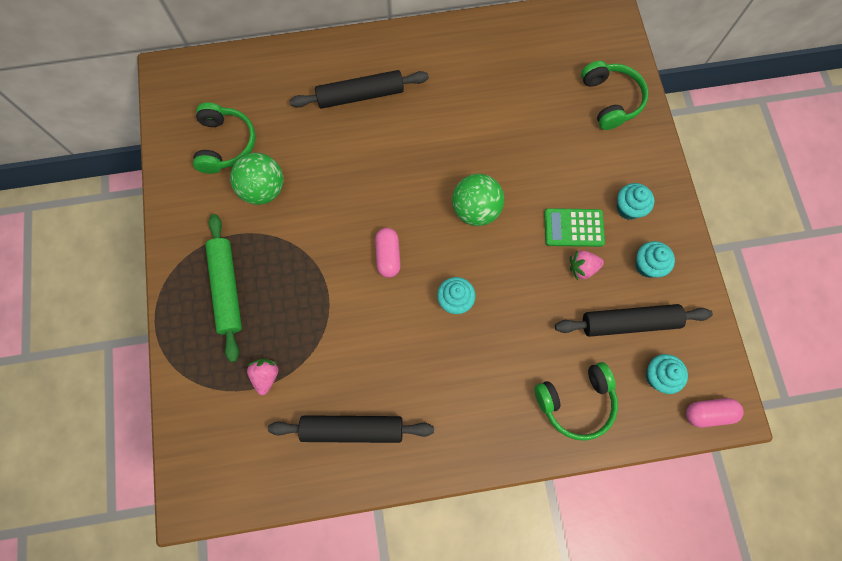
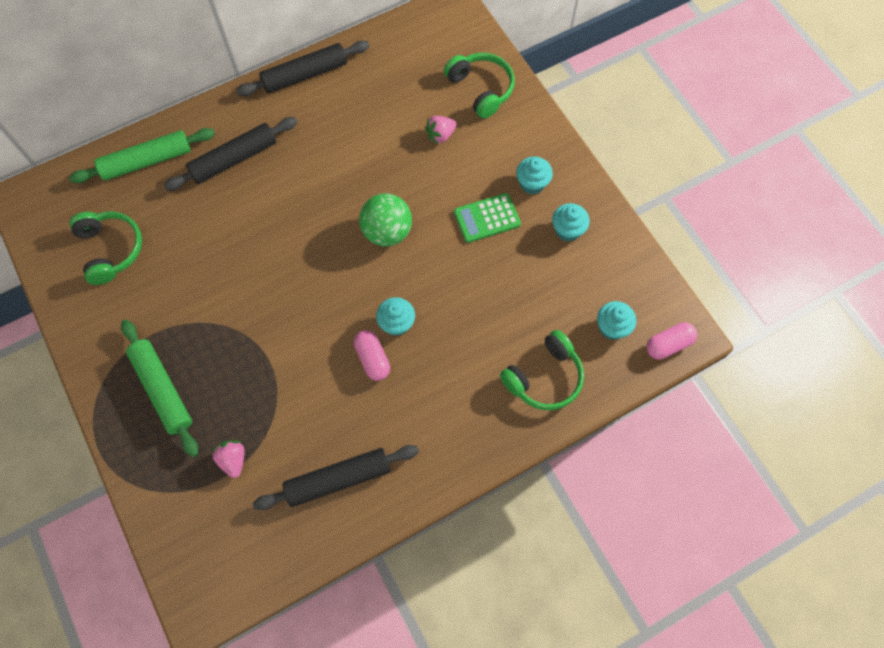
camera: 20 degrees left, 5 degrees down
(263, 189) = (166, 281): green ball -> none
(283, 72) = (147, 161): none -> green rolling pin
(388, 256) = (316, 303): pink capsule -> pink capsule (372, 359)
(582, 268) = (508, 252): pink strawberry -> pink strawberry (440, 135)
(629, 322) = (568, 288): black rolling pin -> black rolling pin (305, 75)

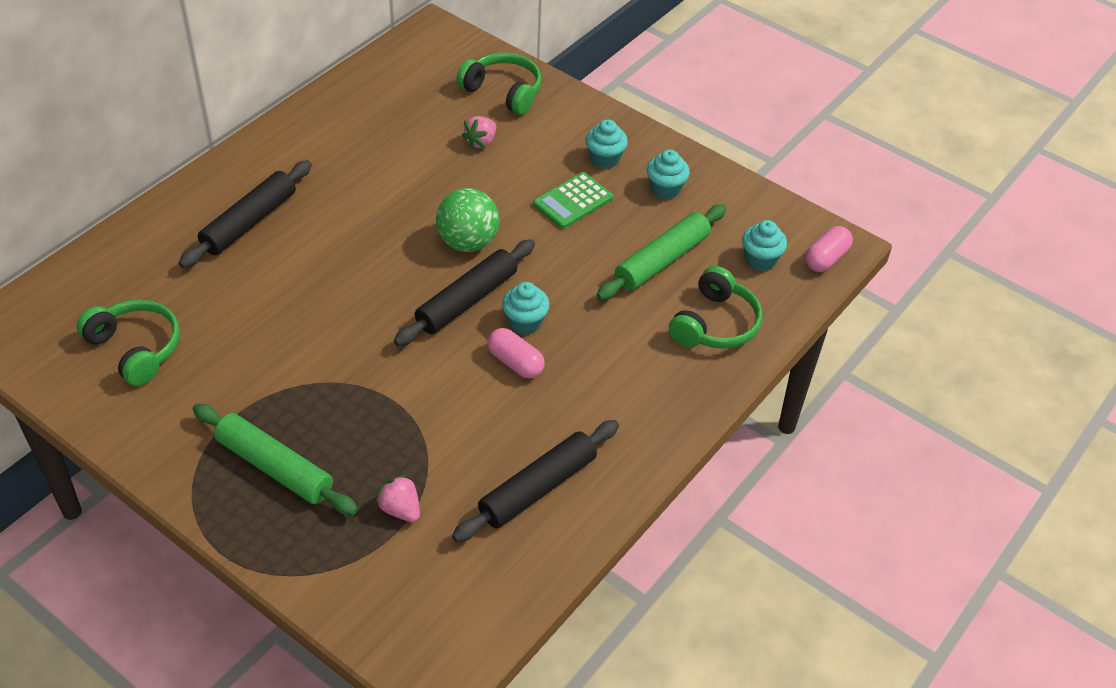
camera: 25 degrees left, 20 degrees down
(147, 161) = (139, 251): green rolling pin -> green rolling pin (662, 260)
(305, 75) = (294, 125): black rolling pin -> black rolling pin (466, 301)

